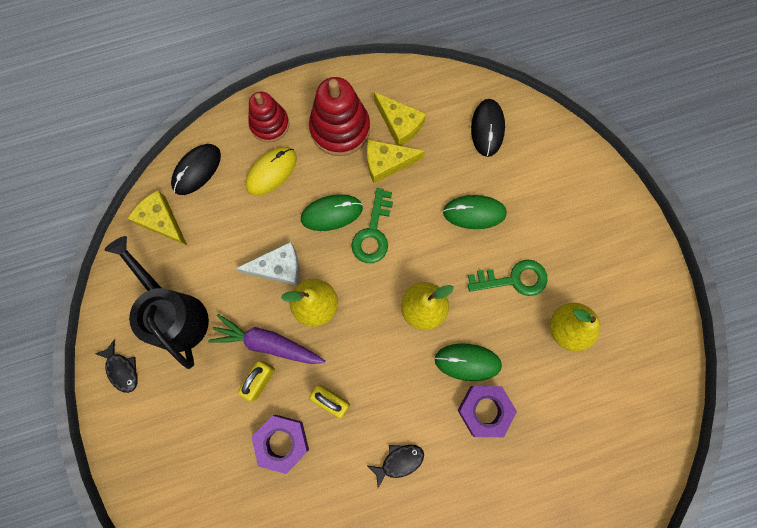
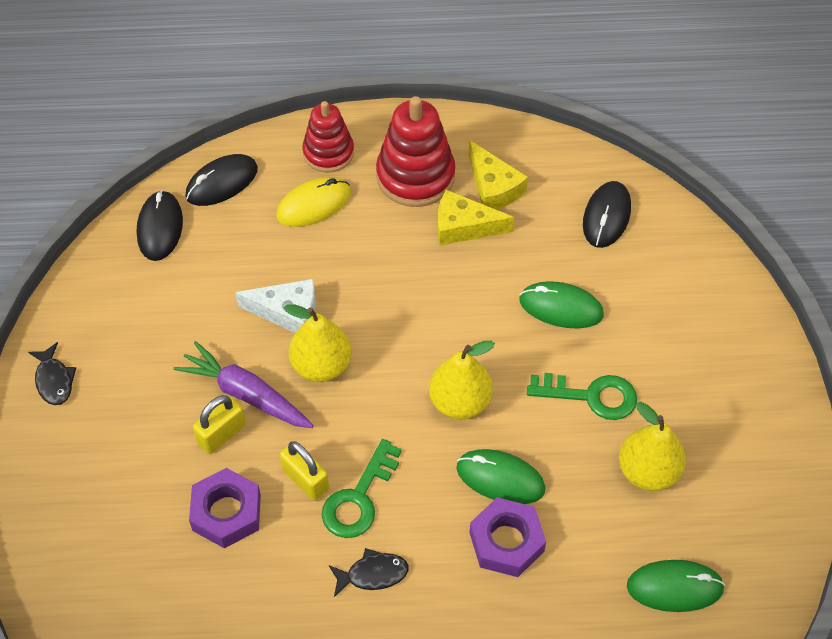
camera: 15 degrees right, 20 degrees down
(161, 221) = (160, 228): yellow cheese -> black mouse
(175, 313) = (141, 333): black watering can -> none
(331, 213) = (375, 267): green mouse -> green mouse (674, 587)
(373, 233) = (421, 300): green key -> green key (359, 498)

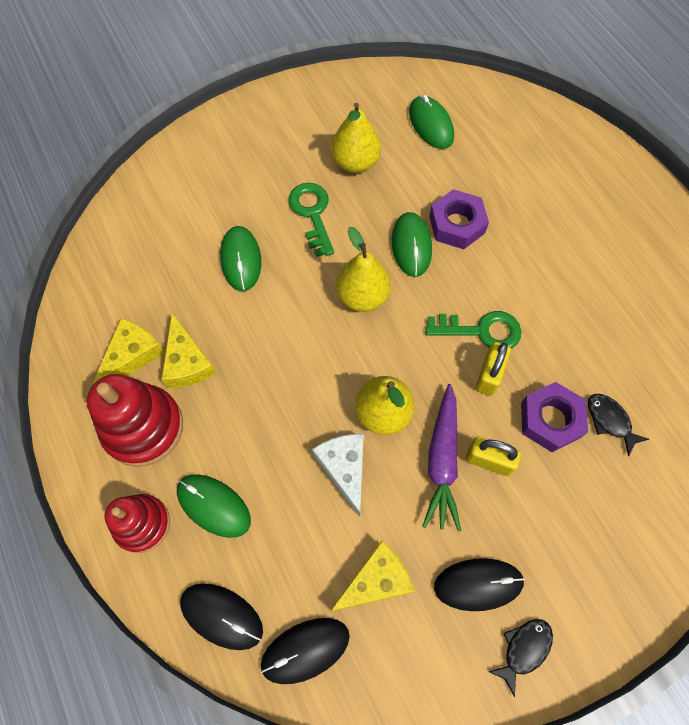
camera: 115 degrees left, 10 degrees up
(178, 296) = (376, 581): none -> yellow cheese
(313, 204) = (213, 506): yellow mouse -> green mouse
(373, 574) = (531, 295): black fish -> black fish (610, 421)
(606, 216) = (133, 259): black mouse -> black mouse (478, 584)

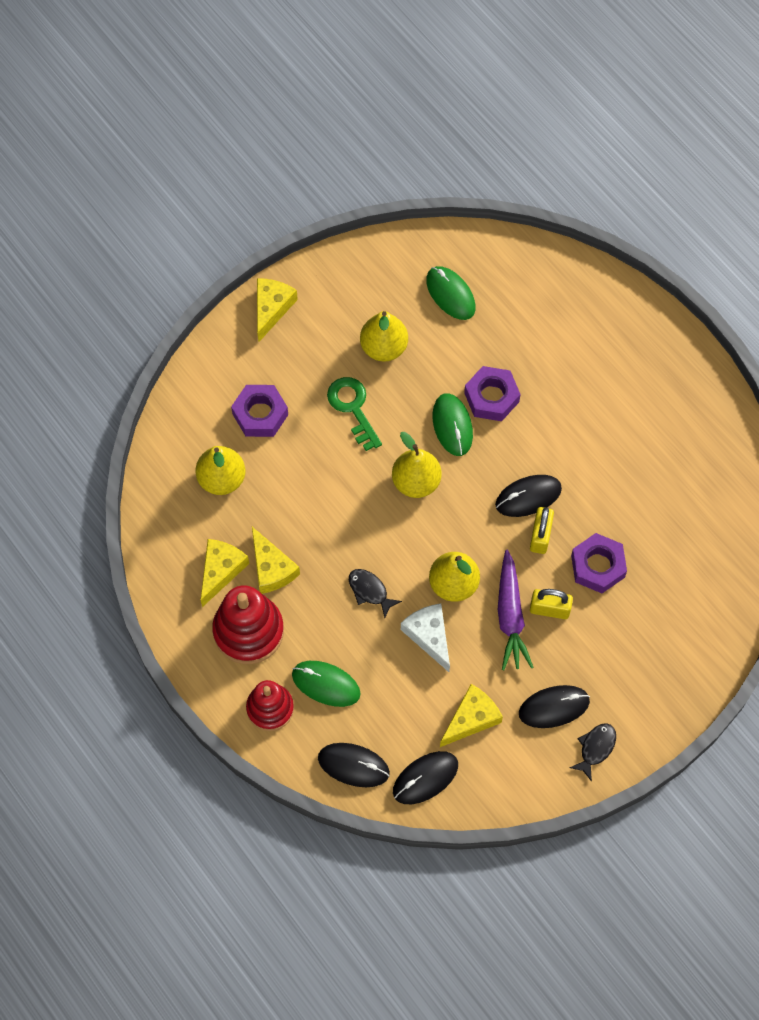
camera: 10 degrees left, 0 degrees up
(161, 262) = (222, 479): none -> yellow pear
(217, 206) = (260, 414): none -> purple nut
(241, 260) = (296, 465): green mouse -> none
(254, 113) = (271, 308): none -> yellow cheese
(481, 331) = (528, 497): green key -> black mouse
(610, 421) = (648, 558): black fish -> black fish (370, 591)

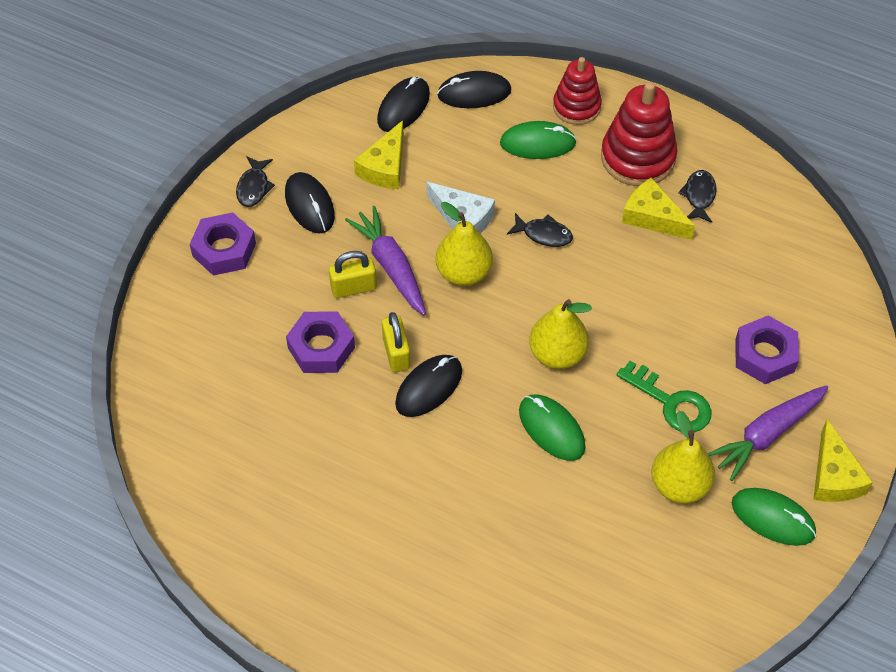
camera: 155 degrees right, 10 degrees down
(221, 571) = (699, 196): yellow cheese -> black fish
(222, 479) = (758, 276): yellow pear -> none
(299, 356) = (767, 434): none -> purple carrot
(450, 294) = (640, 585): green mouse -> green mouse (773, 518)
(491, 397) = (525, 479): purple nut -> purple nut (224, 249)
(554, 707) = (309, 205): black mouse -> black mouse turned 75 degrees counterclockwise

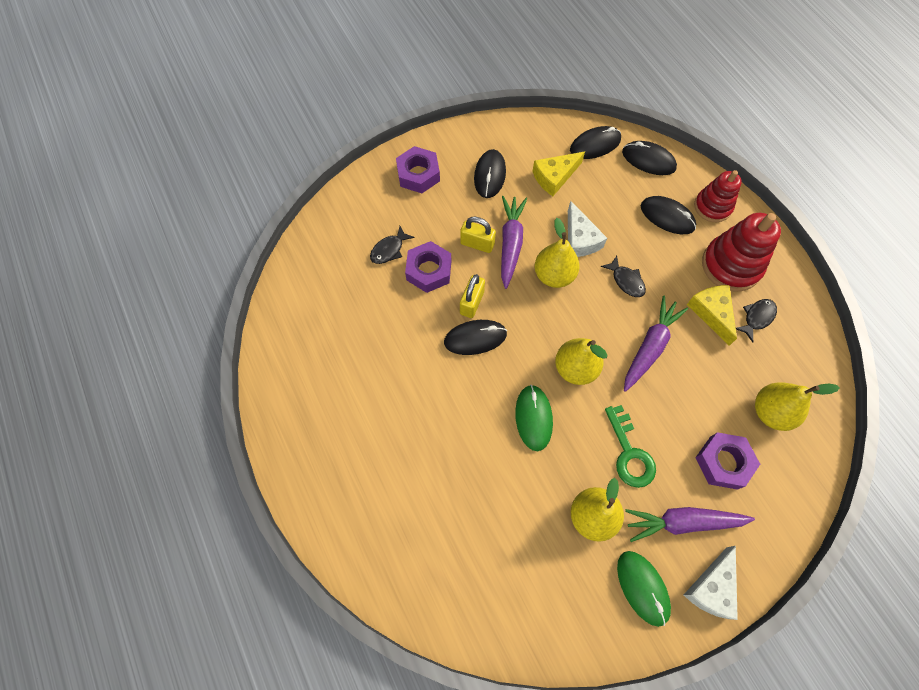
camera: 35 degrees right, 10 degrees up
(254, 187) = (465, 145): black fish -> black fish (389, 250)
(537, 143) = (667, 217): green mouse -> black mouse
(616, 287) = (650, 347): none -> purple carrot
(775, 280) = (771, 412): none -> yellow pear
(834, 476) = (712, 588): yellow cheese -> white cheese

